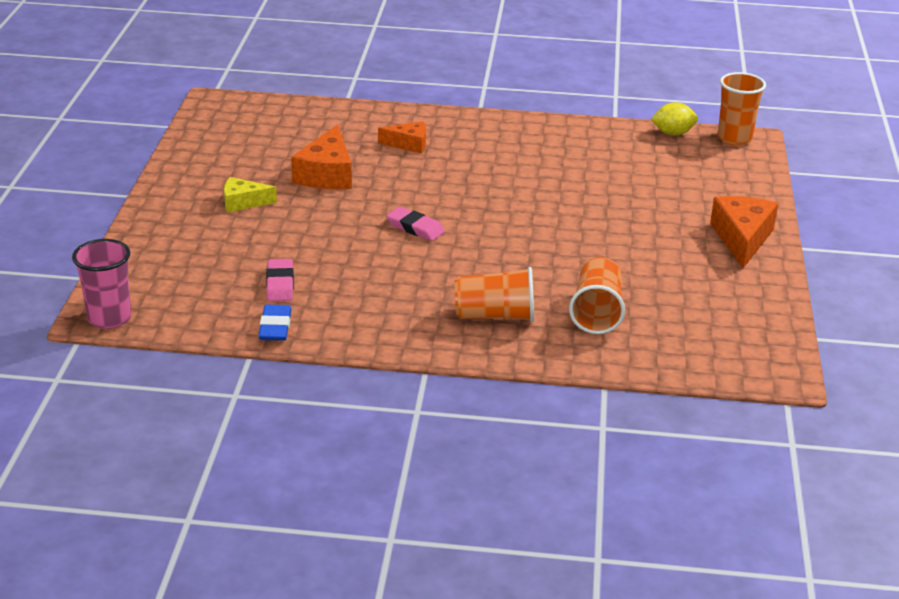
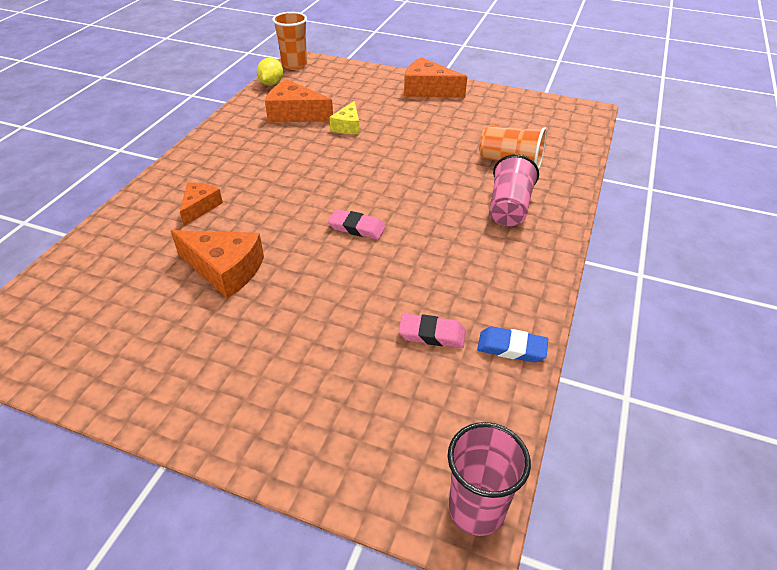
camera: 75 degrees left, 10 degrees up
(243, 202) = (249, 344): yellow cheese -> yellow cheese (348, 126)
(415, 228) = (356, 227): pink eraser -> pink eraser turned 60 degrees clockwise
(495, 316) = (509, 208): orange cup -> pink cup
(612, 160) = (295, 114): none -> orange cheese

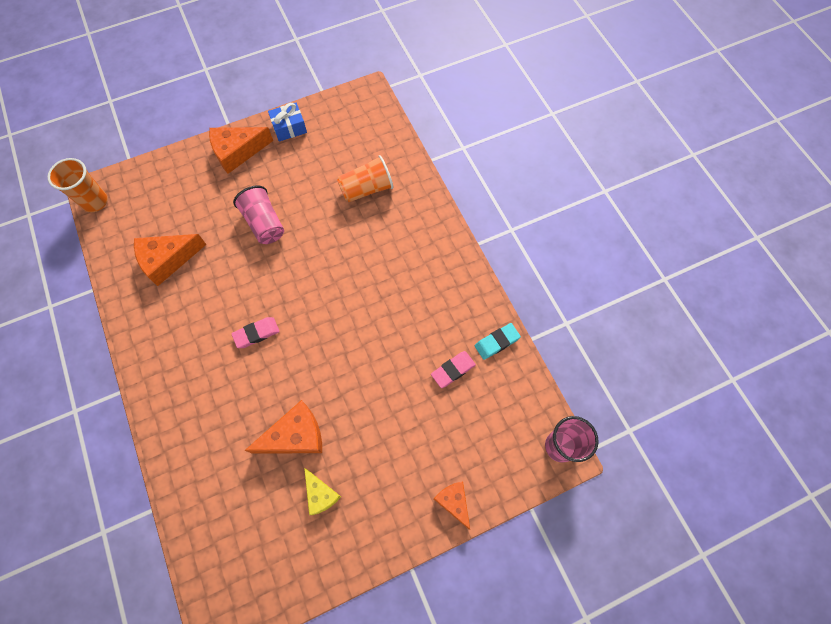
camera: 45 degrees left, 25 degrees up
(200, 207) = (214, 406): orange cheese -> orange cheese (453, 502)
(271, 84) = (104, 240): yellow lemon -> none
(348, 126) = (223, 241): yellow cheese -> yellow cheese (320, 494)
(356, 227) = (334, 331): pink eraser -> pink eraser (256, 333)
(488, 97) = (289, 128): none -> blue gift
(509, 208) = (404, 235): pink cup -> pink cup (264, 223)
(511, 348) = (497, 342): blue eraser -> turquoise eraser

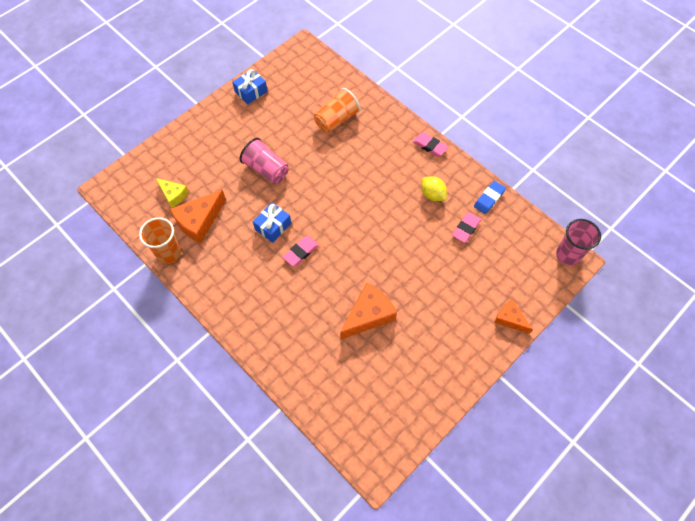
camera: 20 degrees left, 5 degrees down
(95, 201) = (112, 196): orange cup -> orange cup (169, 253)
(237, 152) = (217, 122): orange cheese -> none
(241, 292) = (273, 226): none -> blue gift
(320, 494) = (408, 349): yellow cheese -> yellow cheese (173, 195)
(433, 315) = (432, 195): none -> yellow lemon
(457, 254) = (430, 146): none -> pink eraser
(497, 342) = (489, 198): turquoise eraser -> blue eraser

